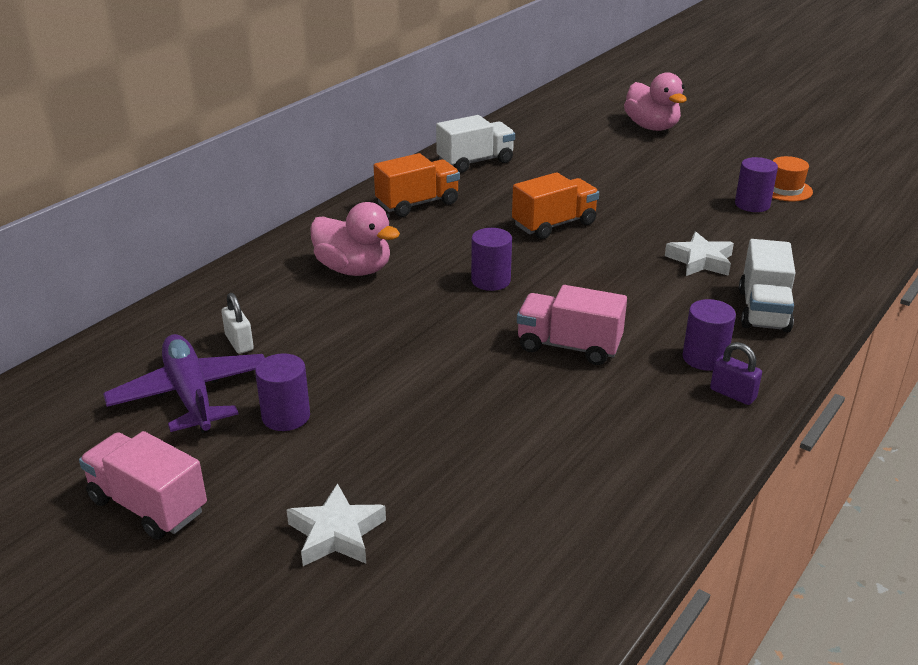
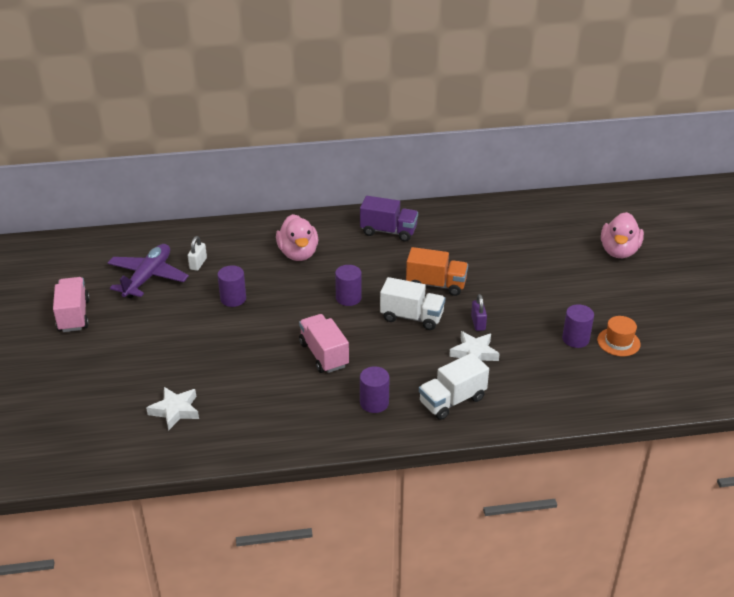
camera: 45 degrees right, 5 degrees up
(286, 416) = (165, 310): purple cylinder -> purple cylinder (233, 299)
(336, 533) = (111, 370): white star -> white star (175, 411)
(417, 204) = (388, 231): orange truck -> purple truck
(475, 162) = (464, 220): white truck -> white truck (412, 317)
(733, 394) = (353, 428): purple padlock -> purple padlock (478, 323)

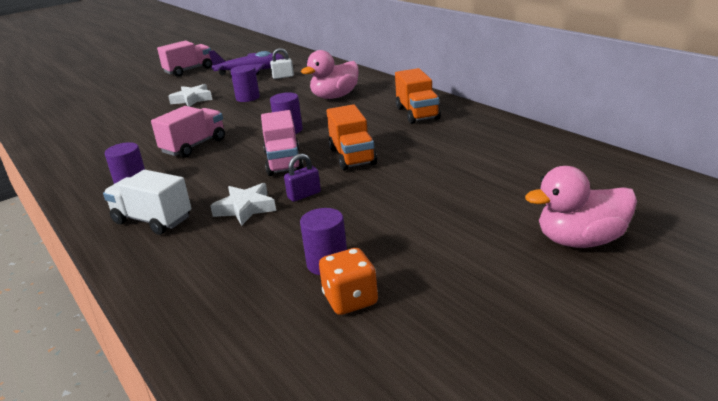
camera: 65 degrees right, 10 degrees down
(175, 411) = (93, 124): white star -> white star (192, 99)
(388, 231) = (417, 113): purple truck -> orange truck
(412, 317) = (283, 162): white truck -> pink truck
(618, 342) = (350, 300): orange hat -> orange dice

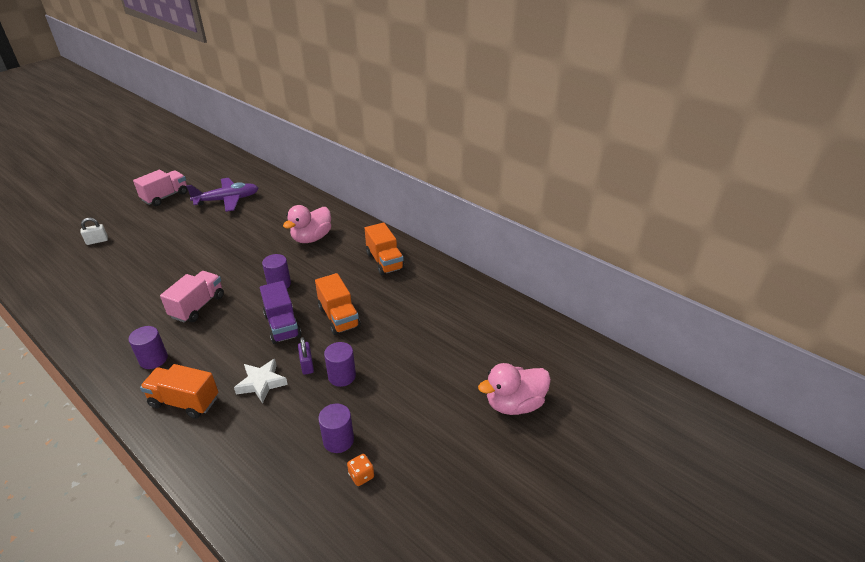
camera: 15 degrees left, 10 degrees up
(152, 220) = (184, 401): white truck -> orange truck
(192, 99) = (180, 241): white star -> none
(247, 98) = (232, 239): purple cylinder -> purple cylinder (342, 376)
(283, 77) = (259, 209): white padlock -> white padlock (97, 241)
(283, 162) = (282, 325): pink truck -> purple truck
(304, 195) = (307, 365): purple padlock -> purple padlock turned 60 degrees counterclockwise
(350, 300) = (361, 476): orange dice -> orange dice, size x0.63

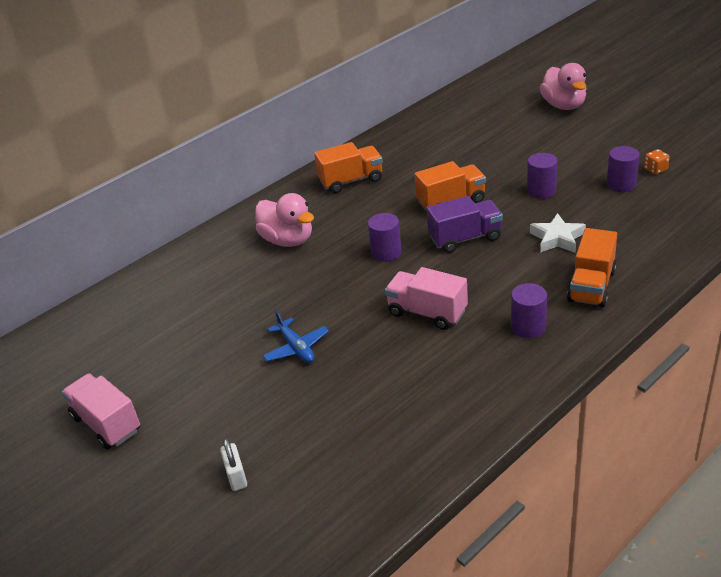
camera: 80 degrees left, 0 degrees up
(192, 252) = (296, 348): none -> blue plane
(227, 200) = (151, 341): purple plane -> none
(307, 365) = (528, 213): purple padlock -> none

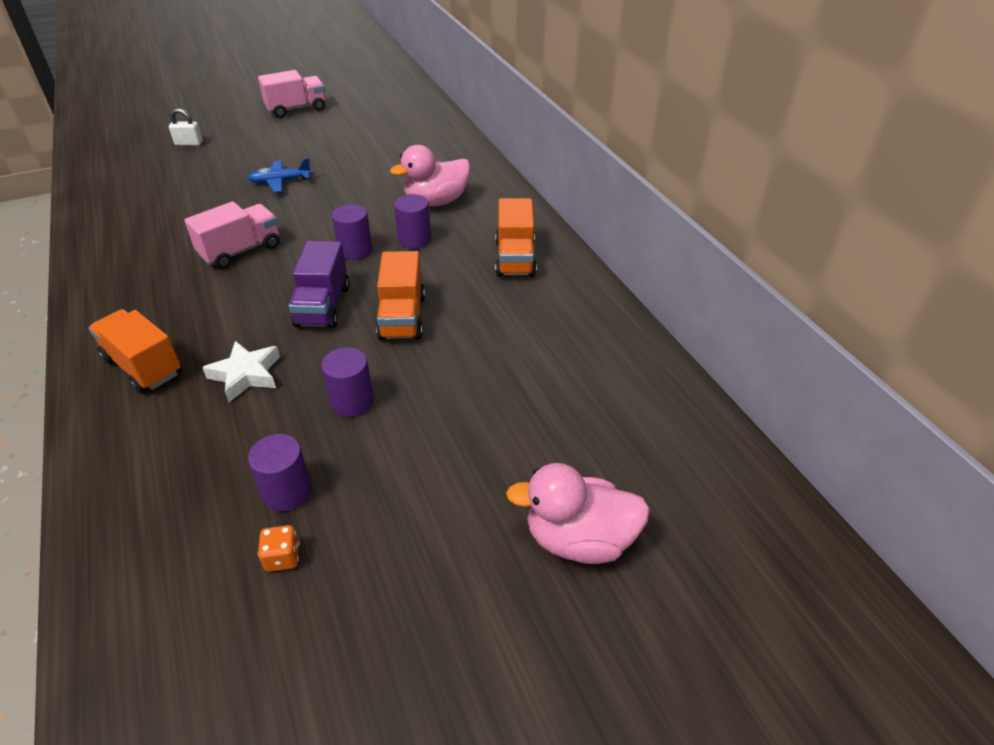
camera: 105 degrees right, 5 degrees up
(528, 327) = (148, 301): purple cylinder -> purple cylinder (414, 240)

